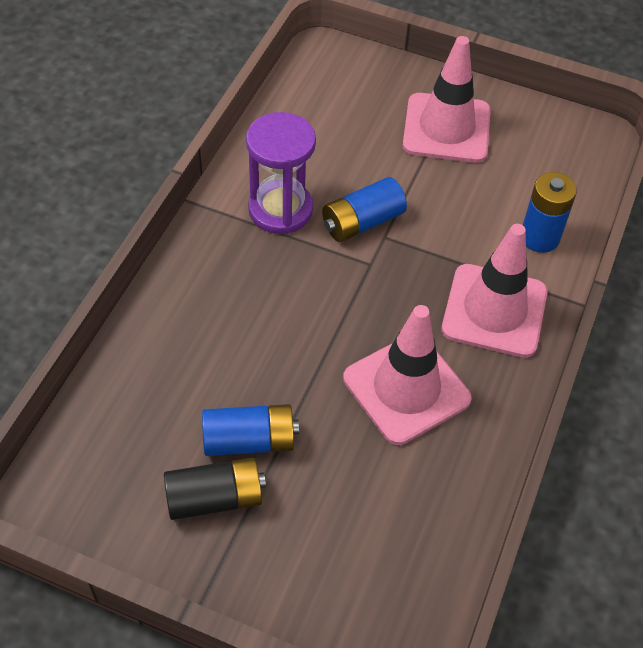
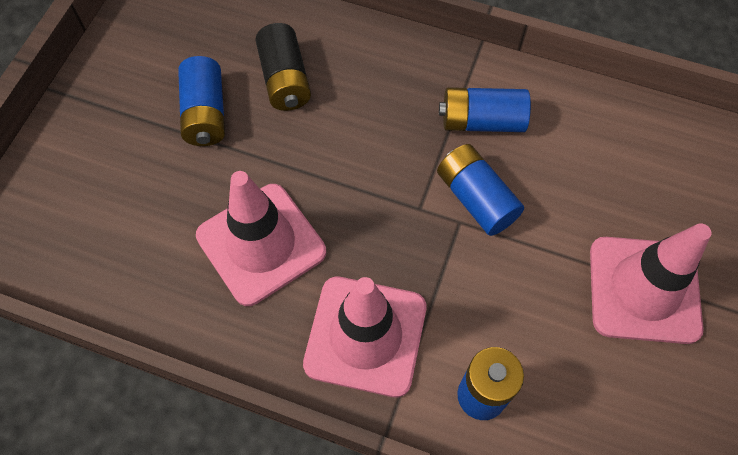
camera: 90 degrees right, 10 degrees up
(215, 498) = (150, 93): black battery -> black battery (285, 80)
(280, 209) = (481, 121): purple hourglass -> blue battery

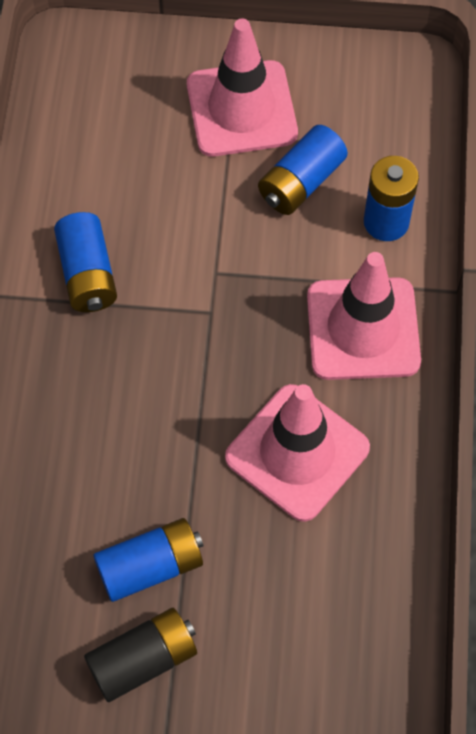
camera: 105 degrees left, 0 degrees up
(285, 80) = (80, 492): black battery -> black battery (143, 660)
(476, 198) = (185, 262): blue battery -> blue battery (301, 182)

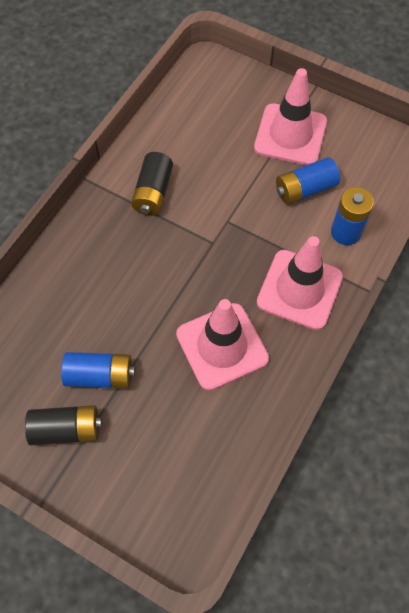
camera: 25 degrees right, 0 degrees up
(87, 274) = (153, 192): blue battery -> black battery

